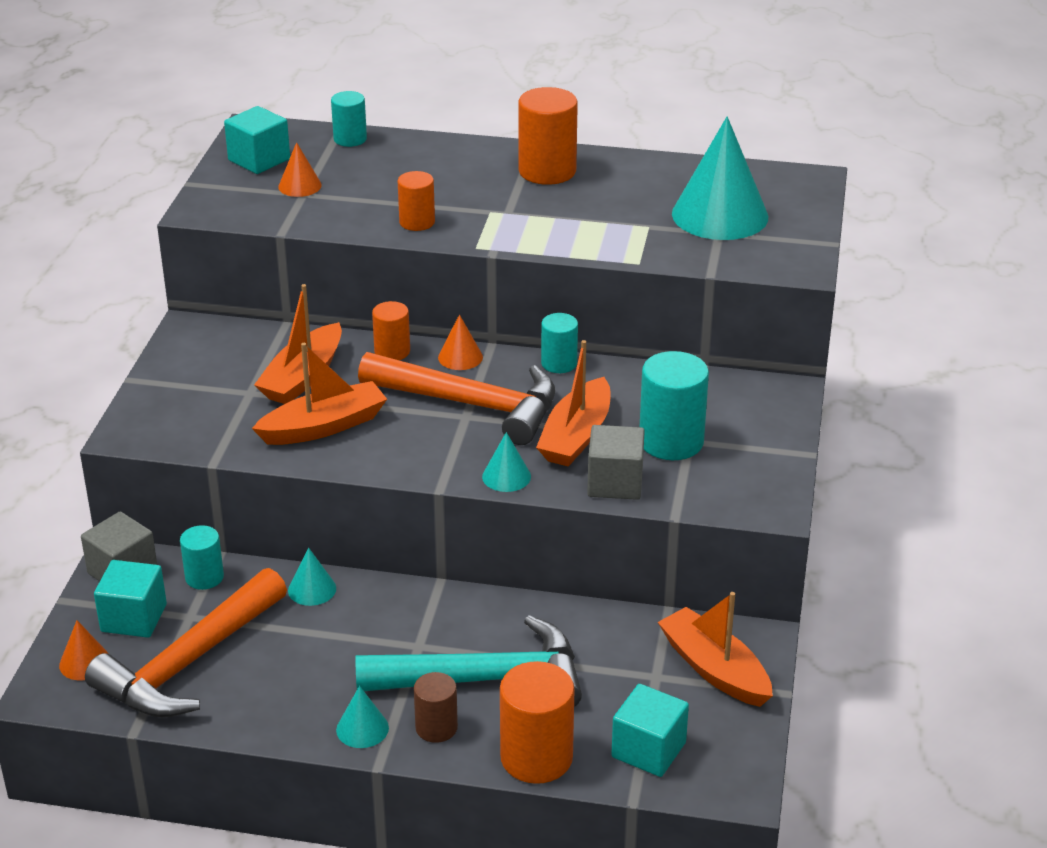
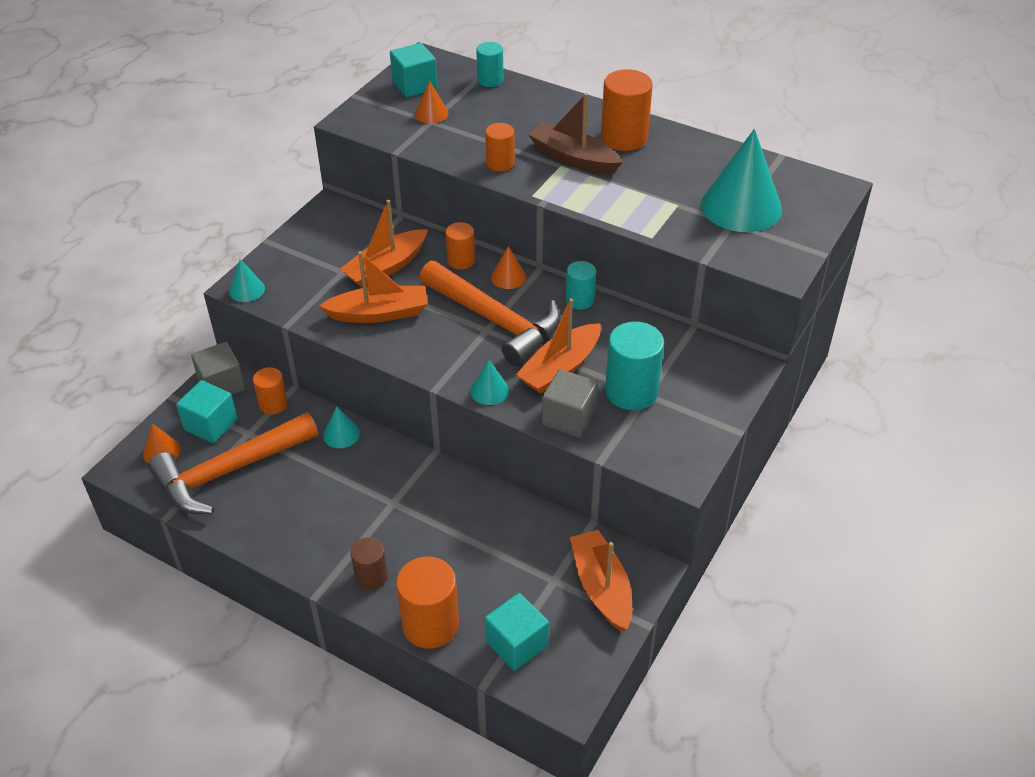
camera: 20 degrees right, 10 degrees up
(204, 577) = (273, 404): turquoise cylinder -> orange cylinder
(362, 729) = (319, 561): turquoise cone -> turquoise cone (247, 290)
(485, 679) = (426, 545): turquoise hammer -> none
(501, 202) = (573, 158): none -> brown boat

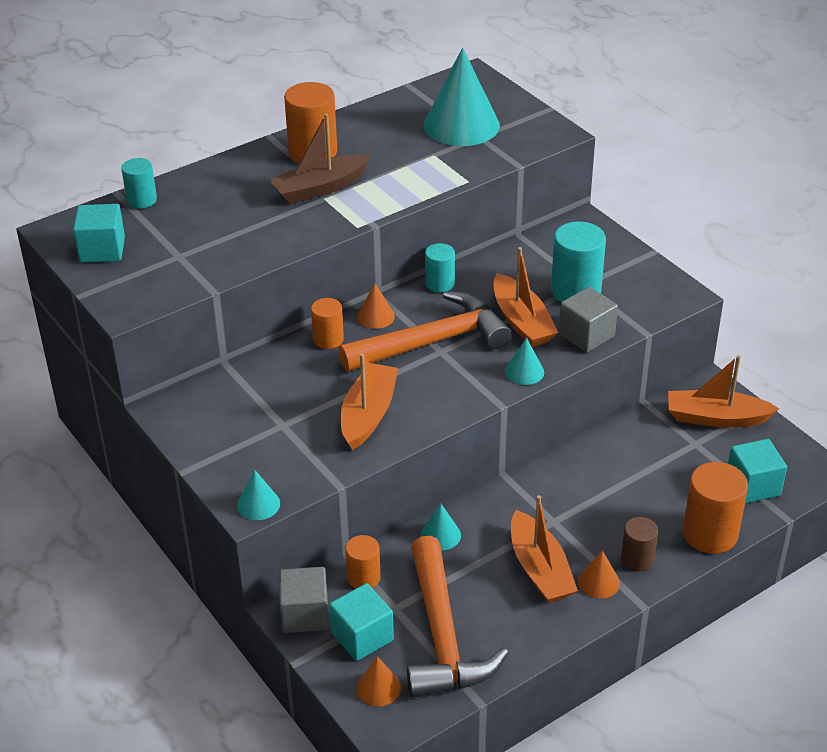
camera: 65 degrees left, 5 degrees down
(386, 267) = (300, 392): orange boat -> orange boat (539, 569)
(431, 114) = (166, 252): orange cone -> orange cone (598, 582)
(500, 163) = (291, 232): orange cylinder -> none

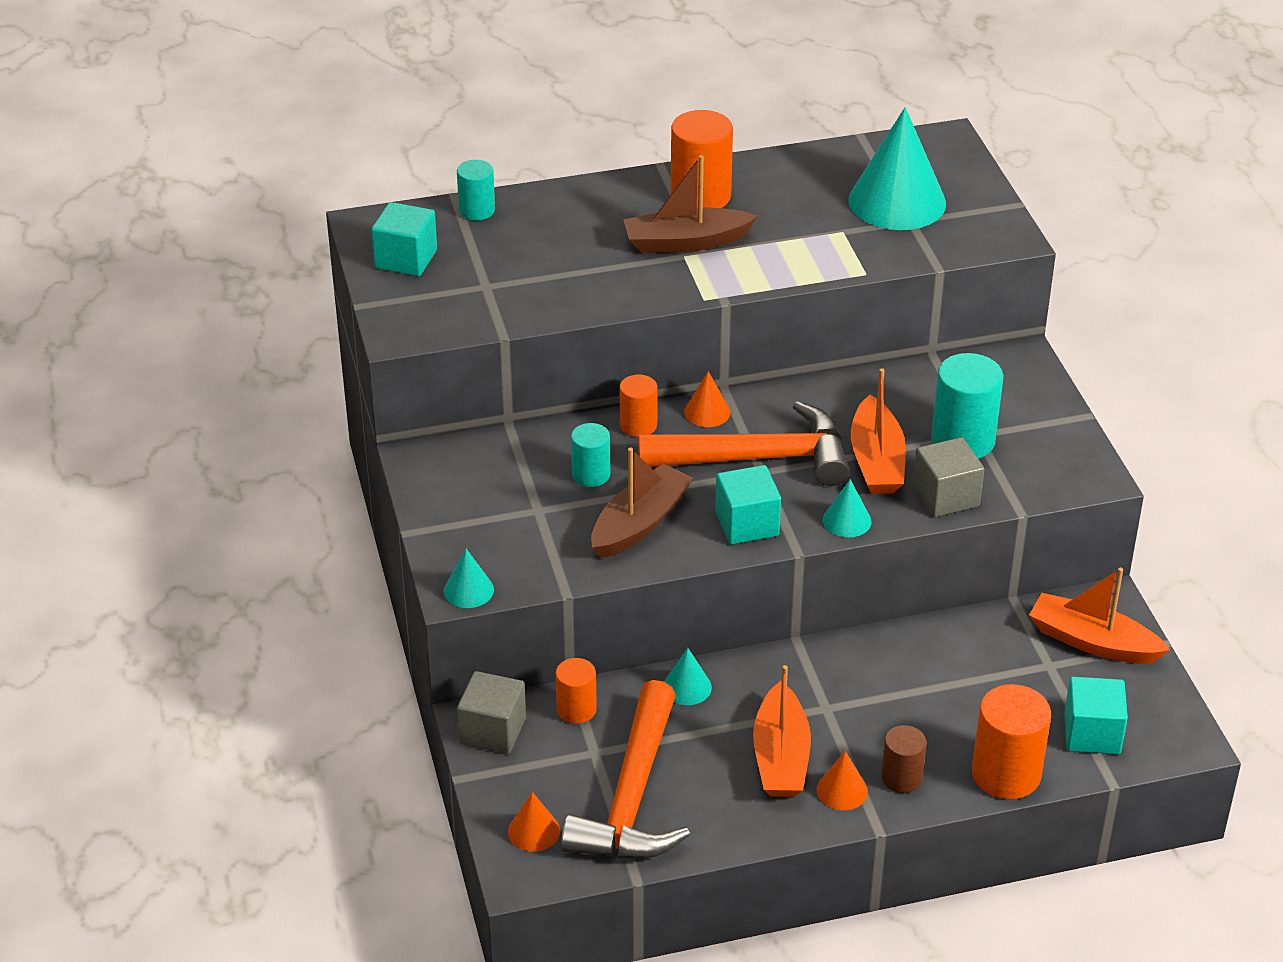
camera: 20 degrees right, 0 degrees up
(362, 636) = (543, 772): turquoise cube -> turquoise cube (747, 524)
(368, 414) = (639, 523): orange boat -> brown boat
(439, 284) = (803, 391): turquoise cylinder -> turquoise cylinder (591, 475)

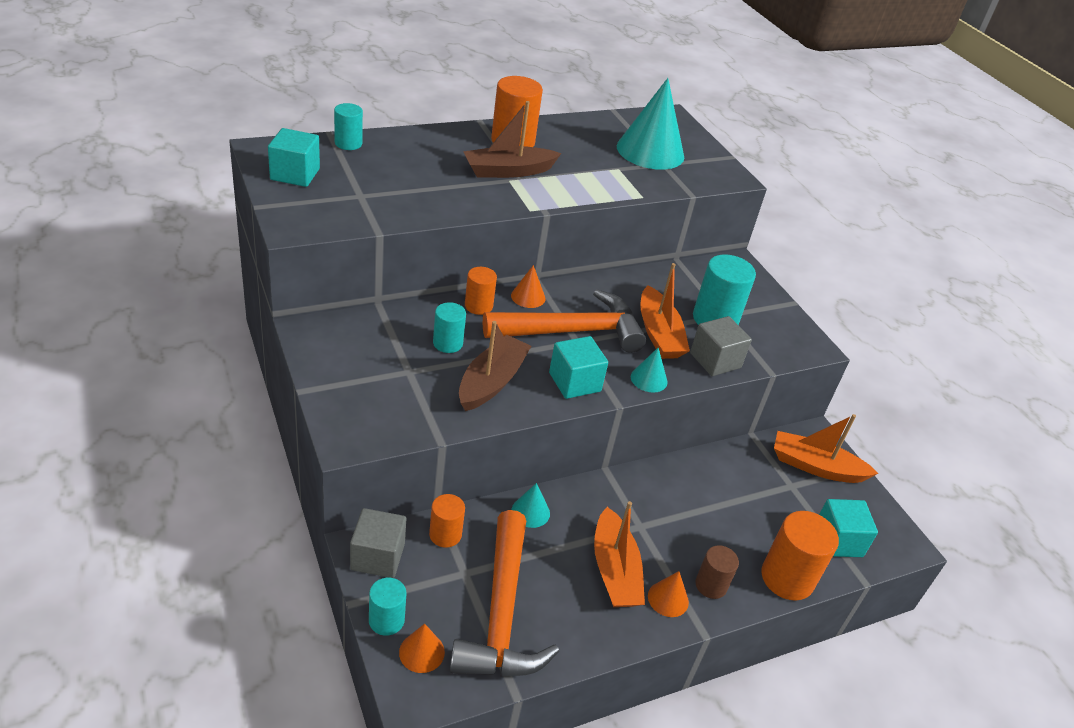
camera: 15 degrees left, 0 degrees up
(468, 590) = (358, 440): turquoise cone -> none
(497, 797) = (386, 620): none -> turquoise cylinder

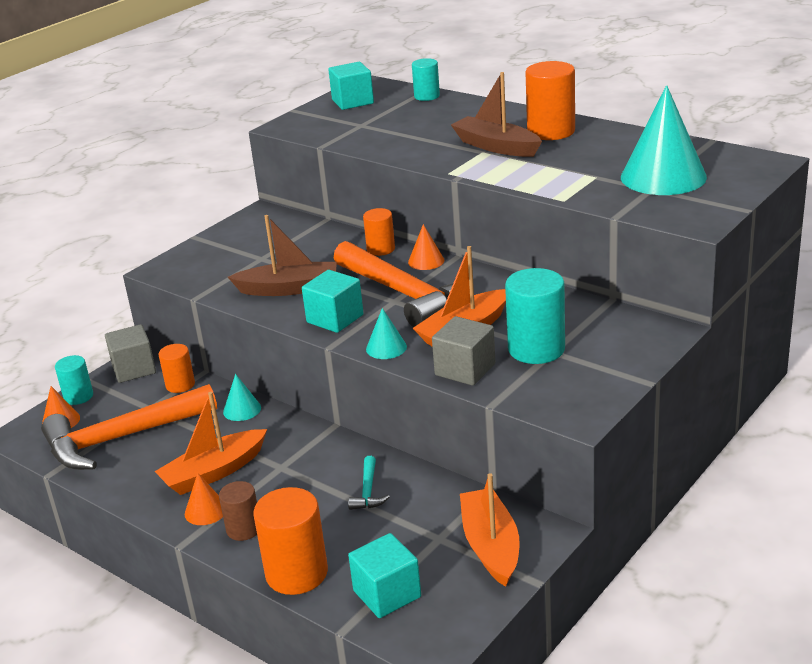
camera: 70 degrees right, 10 degrees down
(447, 343) = (314, 257): turquoise cylinder -> none
(711, 493) = (368, 491): none -> turquoise hammer

